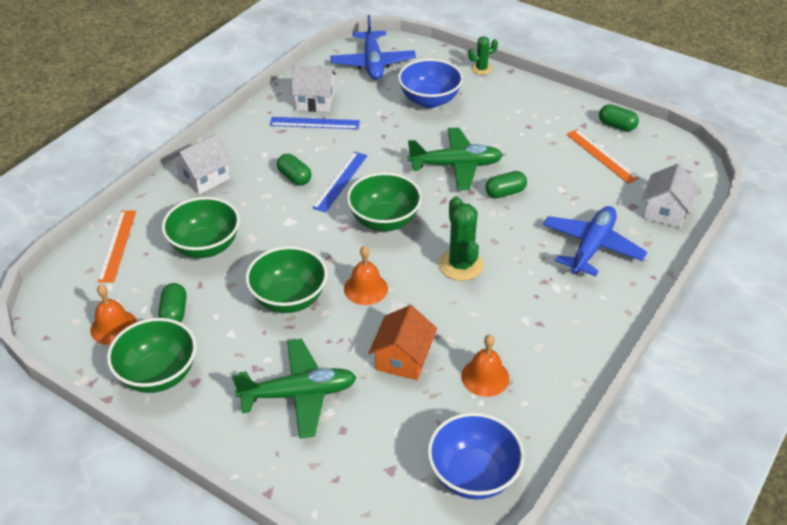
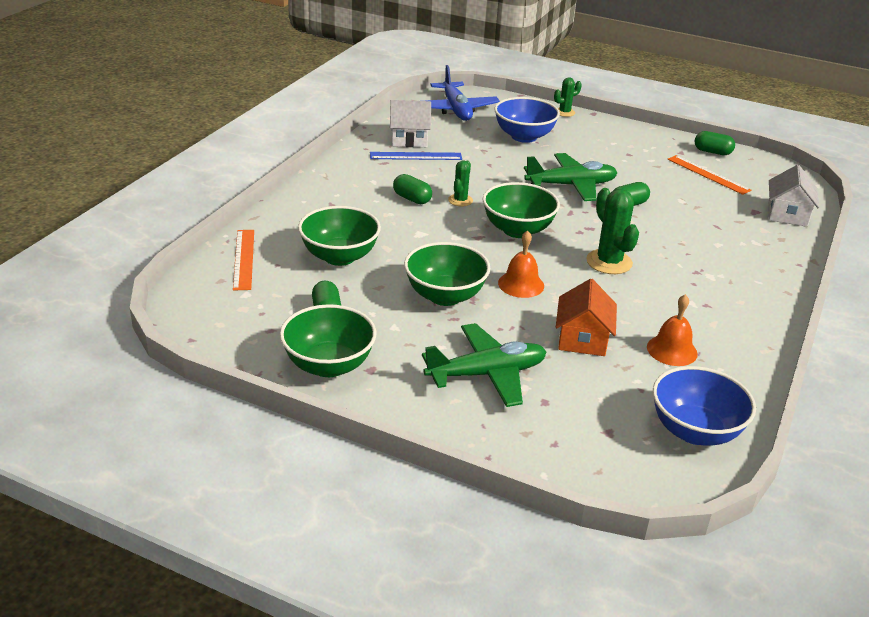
camera: 10 degrees left, 10 degrees down
(113, 327) = (264, 327): orange bell -> none
(204, 178) = (317, 201): white house -> none
(340, 181) = (460, 200): blue ruler -> green cactus
(591, 247) = (730, 244): blue plane -> none

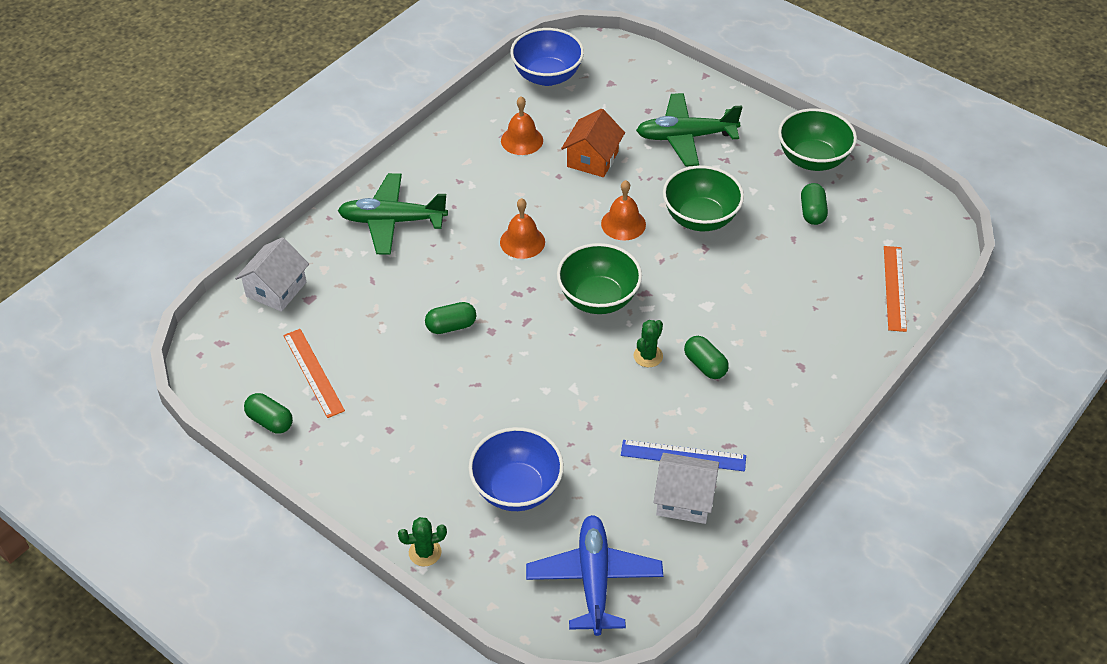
camera: 165 degrees left, 15 degrees up
(339, 257) = (797, 280): green bowl -> none
(571, 185) = (502, 369): green plane -> green plane (392, 221)
(609, 262) = (522, 242): green cactus -> orange bell

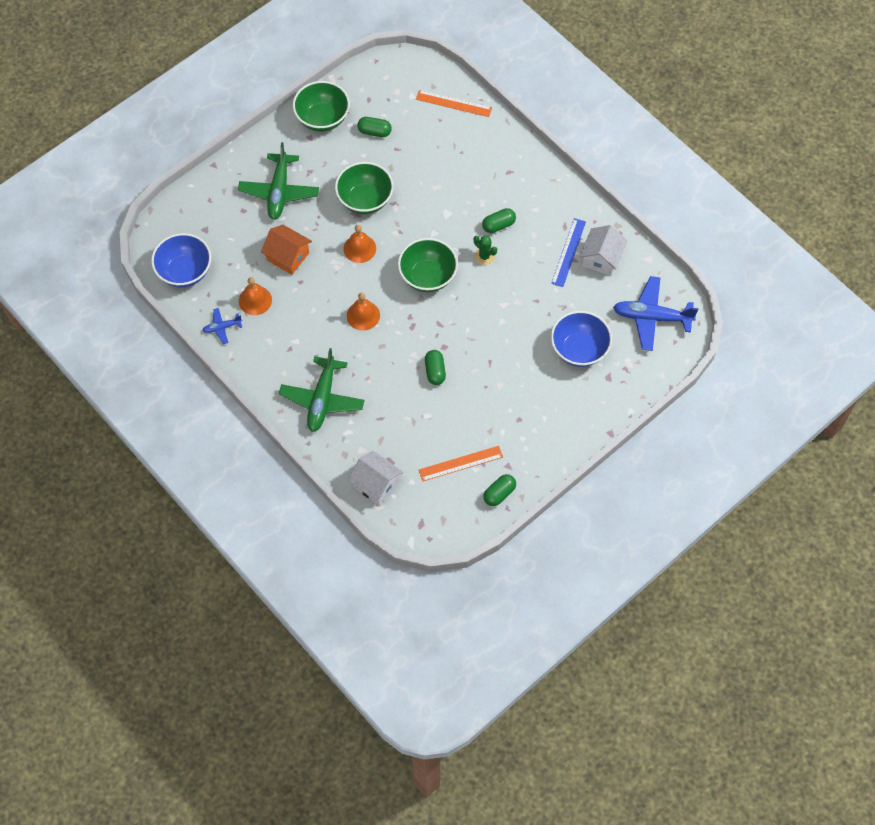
camera: 80 degrees left, 15 degrees up
(425, 552) = (619, 408): green cactus -> none
(477, 118) = (222, 327): none -> blue plane

